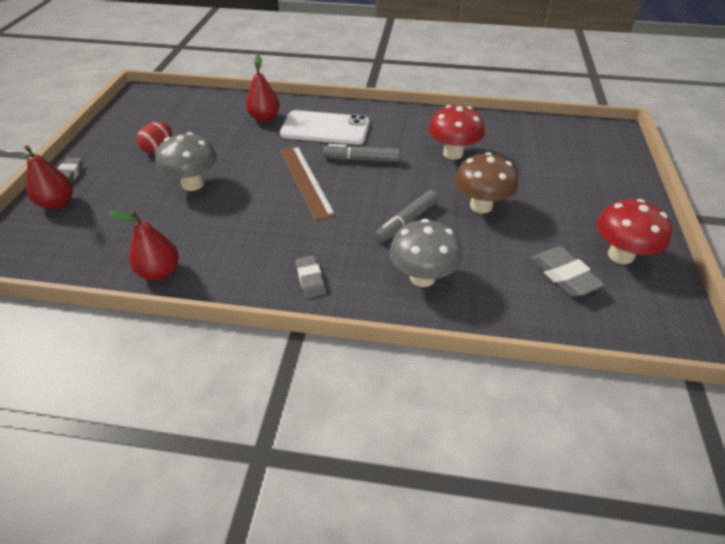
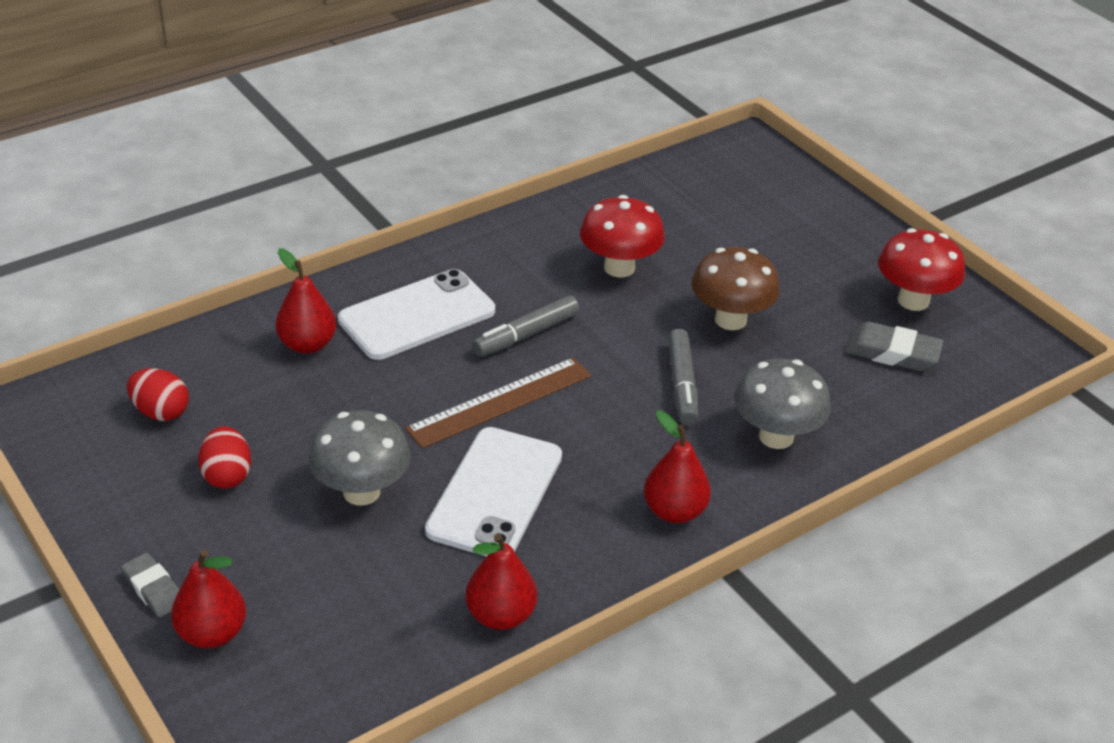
camera: 45 degrees left, 5 degrees down
(175, 115) = (161, 412): none -> red egg
(242, 217) = (495, 493): none -> white phone
(306, 181) = (500, 402): brown ruler -> brown ruler turned 60 degrees counterclockwise
(310, 279) = (674, 511): grey eraser -> red pear

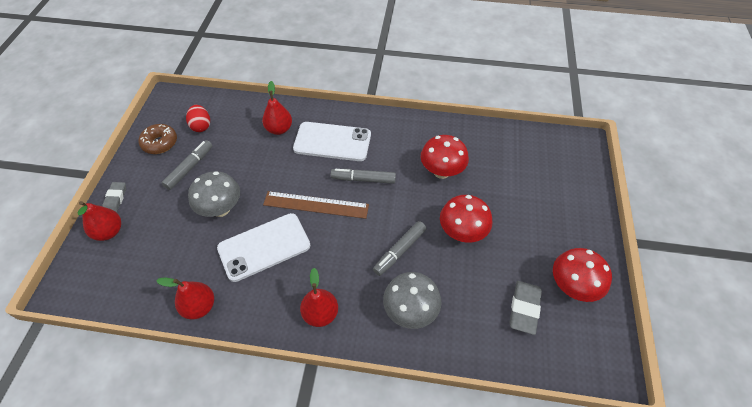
camera: 45 degrees right, 15 degrees up
(117, 475) = (160, 143): none -> brown donut
(227, 475) = (189, 168): red egg -> grey marker
(730, 320) = (462, 232): brown mushroom -> red mushroom
(892, 353) = (524, 308): grey eraser -> grey eraser turned 45 degrees clockwise

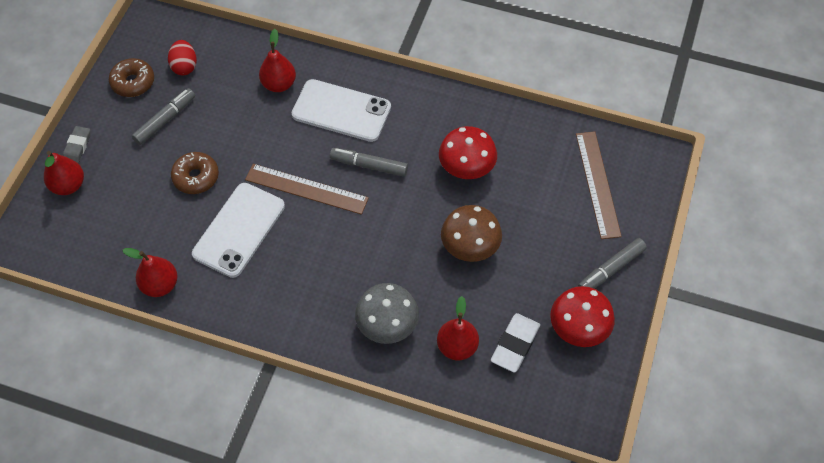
camera: 10 degrees right, 5 degrees up
(221, 209) = (196, 177): grey mushroom -> brown donut
(264, 247) = (239, 230): white phone -> white phone turned 45 degrees counterclockwise
(320, 314) = (289, 313): red pear -> red pear (457, 346)
(400, 251) = (392, 258): grey marker -> grey marker (611, 269)
(462, 232) = (470, 248): red mushroom -> brown mushroom
(524, 308) = (515, 345): grey eraser -> white eraser
(546, 168) = (597, 184): none -> brown ruler

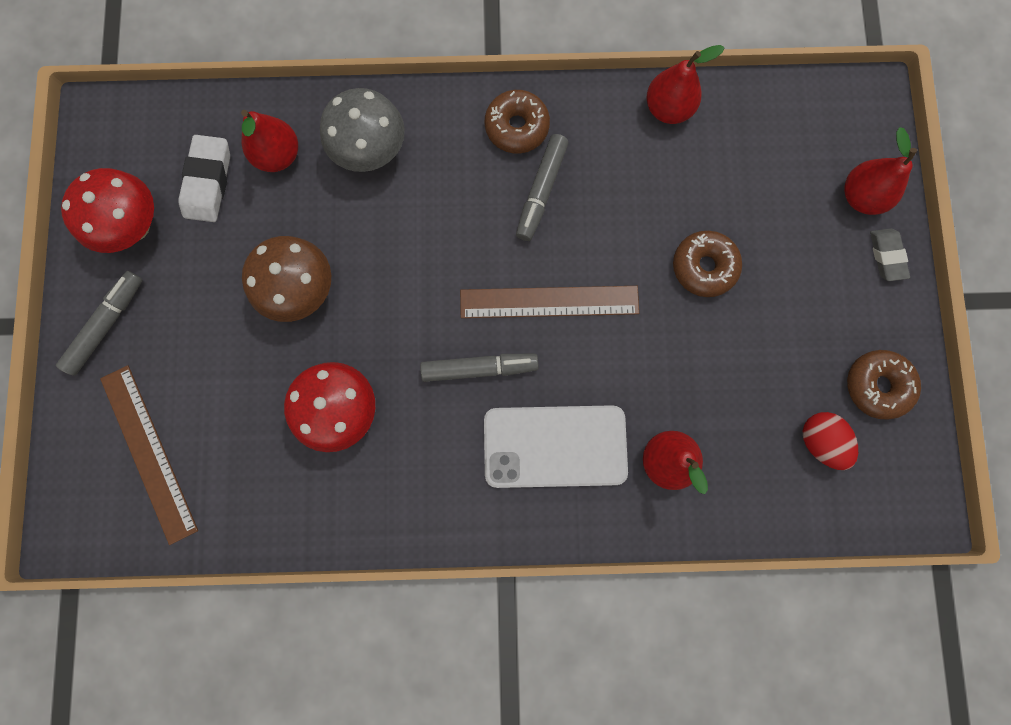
camera: 160 degrees right, 20 degrees up
(165, 120) = (795, 339): grey marker -> grey marker (541, 191)
(239, 230) = (609, 212): white phone -> none
(274, 308) = (516, 127): none -> brown donut

